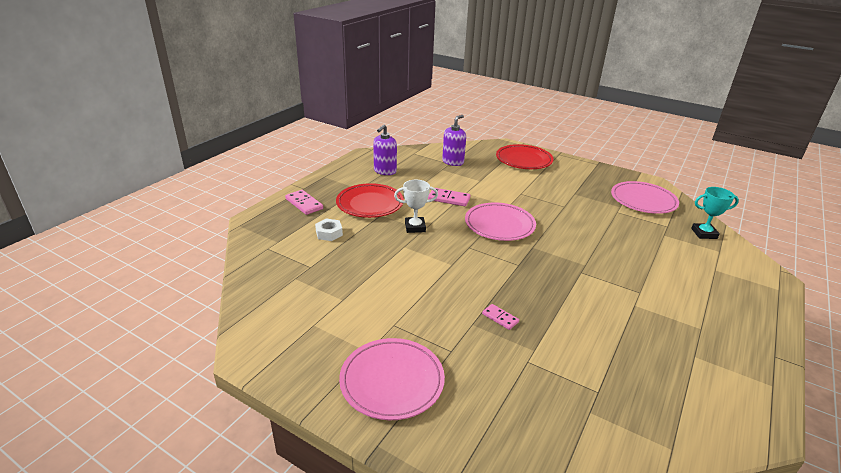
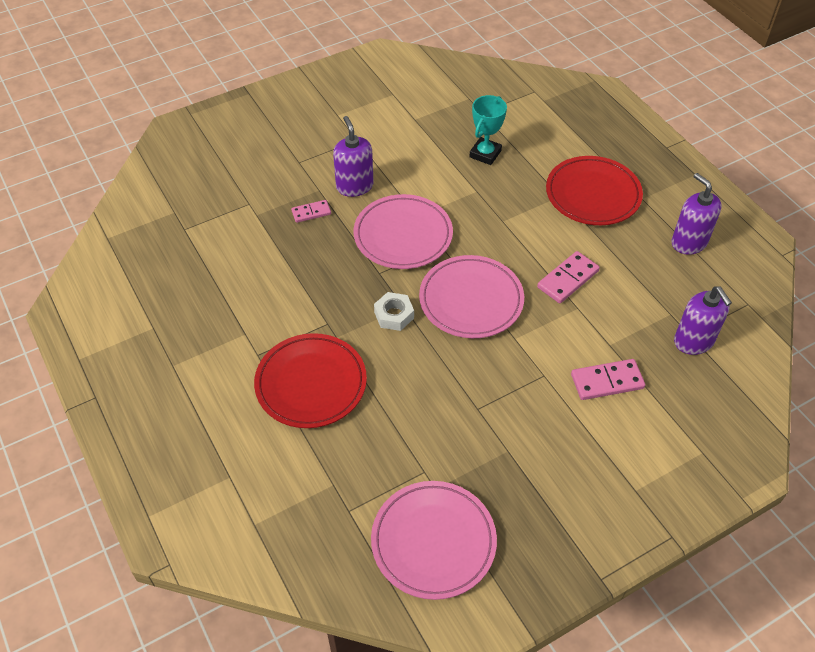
camera: 120 degrees right, 20 degrees up
(304, 204) = (621, 138): pink domino -> pink domino (607, 381)
(329, 233) = (539, 140): white nut -> white nut (394, 315)
(392, 381) = (295, 117): pink plate -> pink plate (403, 235)
(415, 227) = (512, 215): white trophy -> none
(450, 305) = (354, 186): none -> purple soap dispenser
(524, 160) = (664, 454): red plate -> red plate (311, 384)
(704, 233) = (300, 546): turquoise trophy -> turquoise trophy (485, 154)

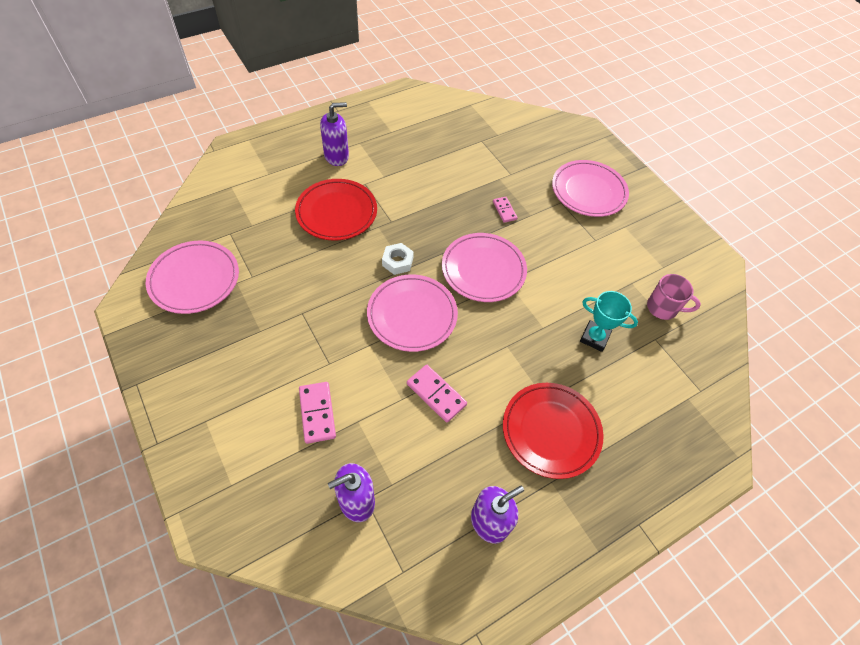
camera: 85 degrees right, 5 degrees up
(282, 137) = (588, 191): none -> pink plate
(354, 186) = (537, 238): purple soap dispenser -> purple soap dispenser (336, 156)
(445, 101) = (663, 308): none -> pink mug

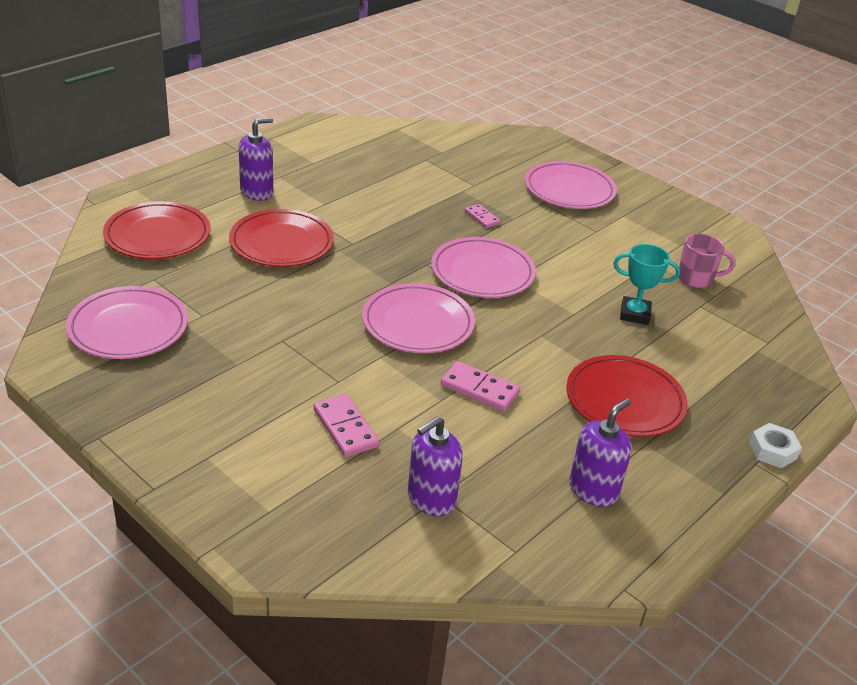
camera: 15 degrees left, 20 degrees down
(248, 190) = (157, 236): none -> red plate
(397, 262) = (378, 278): white nut -> white nut (772, 451)

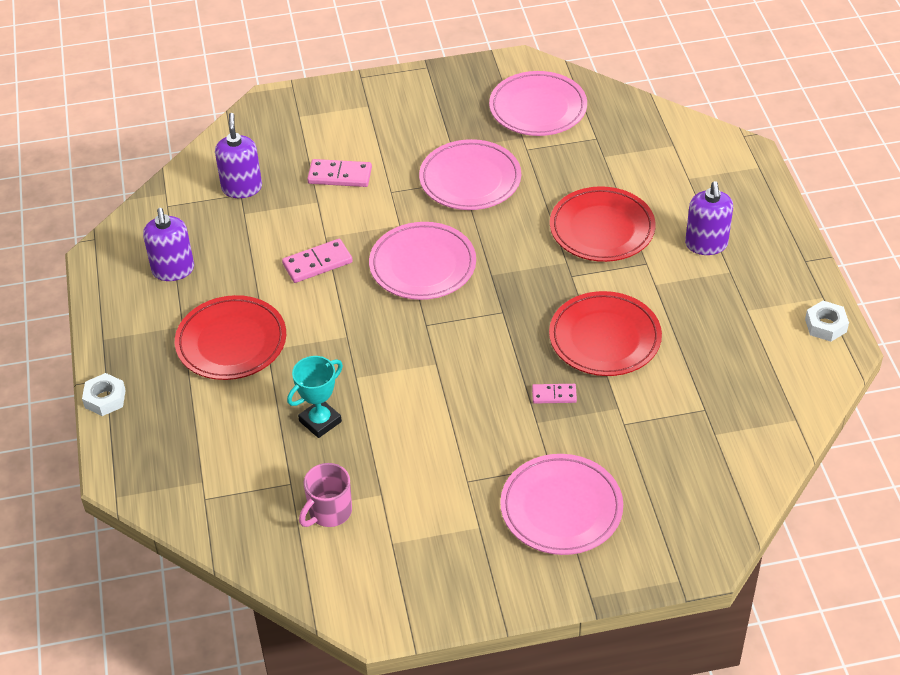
camera: 130 degrees right, 10 degrees up
(157, 236) = (663, 158): red plate -> red plate (604, 338)
(300, 132) = (825, 325): none -> white nut
(482, 272) = (461, 345): pink plate -> pink plate (470, 179)

